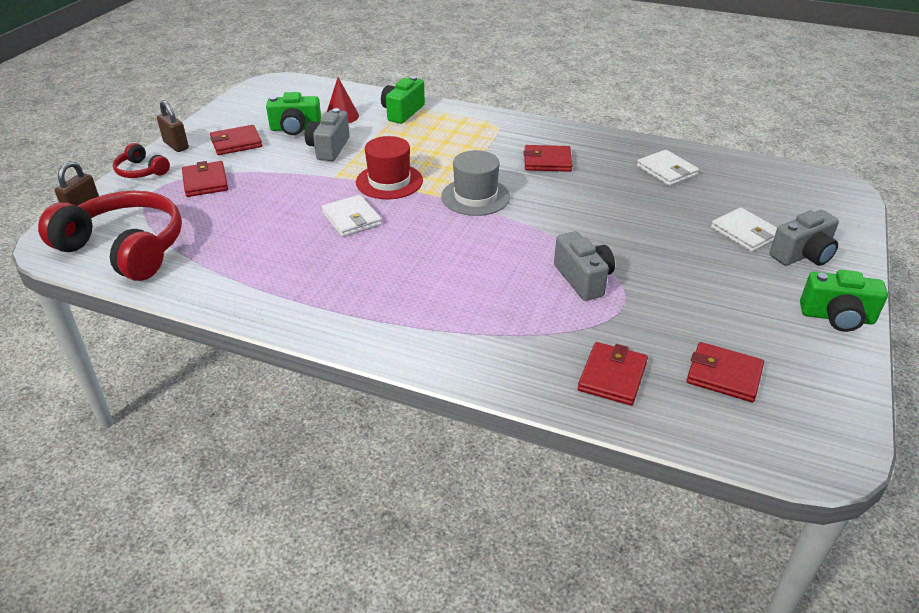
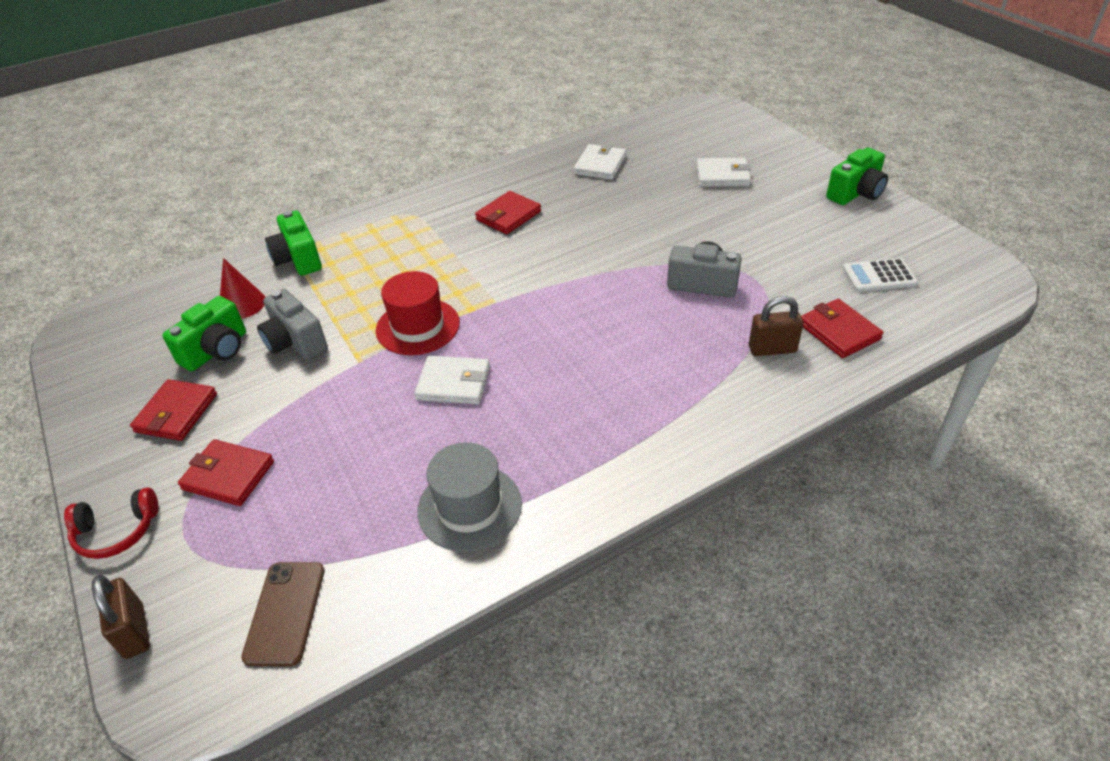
camera: 50 degrees left, 5 degrees up
(125, 248) = (285, 613): red headphones -> brown phone
(176, 145) = (101, 472): brown padlock -> brown padlock (772, 349)
(475, 197) = (513, 284): grey hat -> grey hat (469, 507)
(666, 171) = (600, 165): white wallet -> white wallet turned 75 degrees counterclockwise
(724, 375) = (879, 276): red wallet -> white calculator
(802, 255) = (774, 167): grey camera -> none

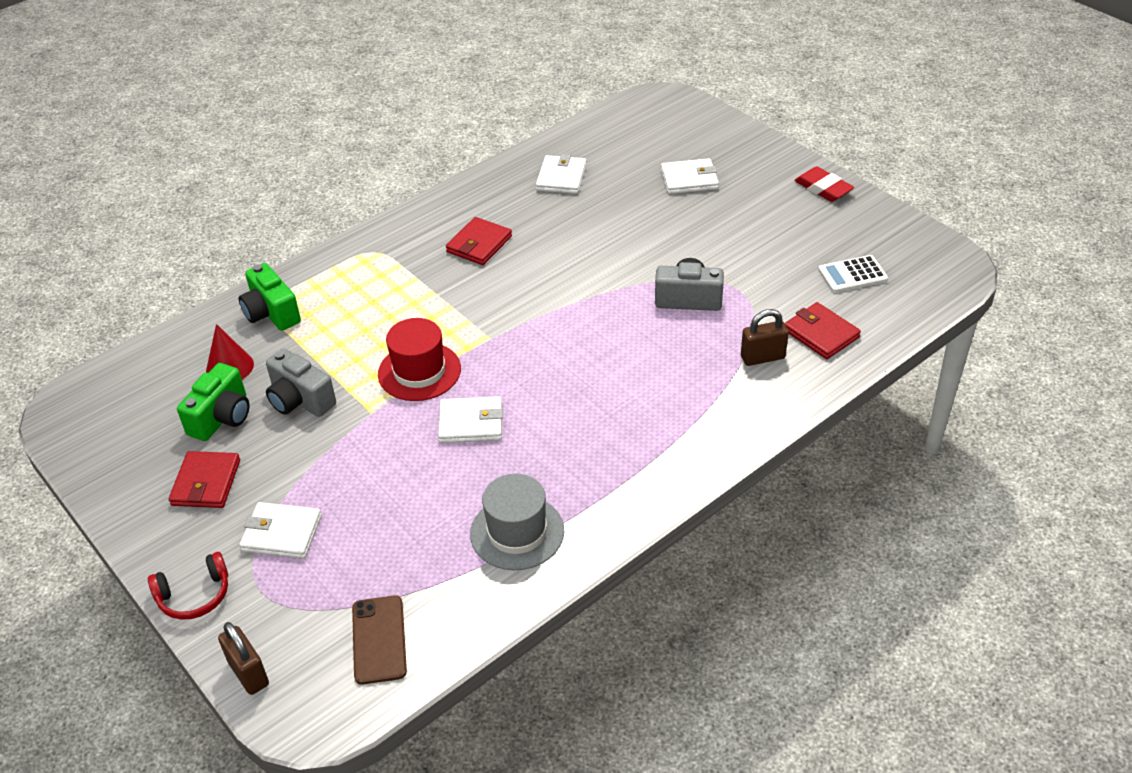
camera: 10 degrees left, 0 degrees up
(228, 475) = (282, 533): red wallet -> white wallet
(856, 193) = (823, 188): green camera -> red eraser

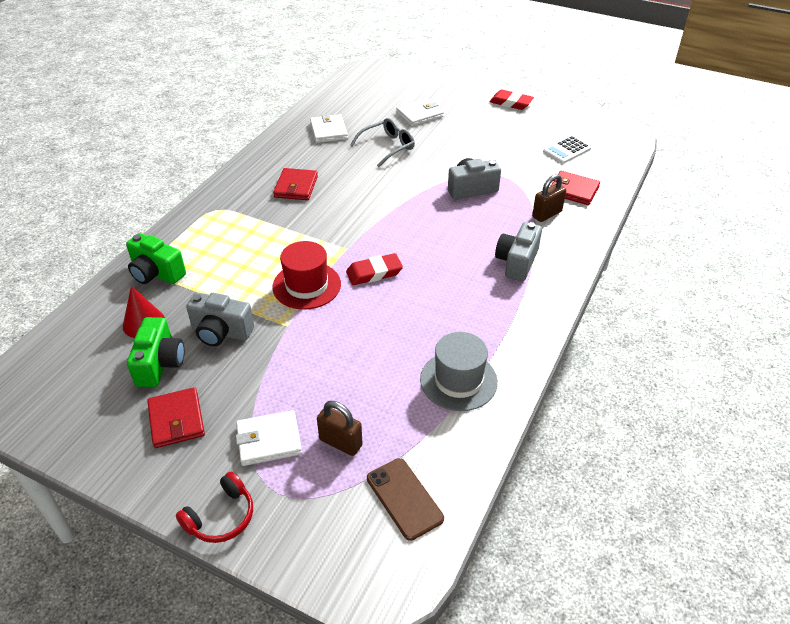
camera: 25 degrees left, 0 degrees up
(249, 673) = (310, 566): brown padlock -> brown padlock (340, 442)
(471, 423) = (371, 312): white wallet -> none
(503, 377) = (374, 273): none -> red eraser
(620, 216) = (387, 147): none -> grey glasses
(681, 410) = (517, 262): none -> grey camera

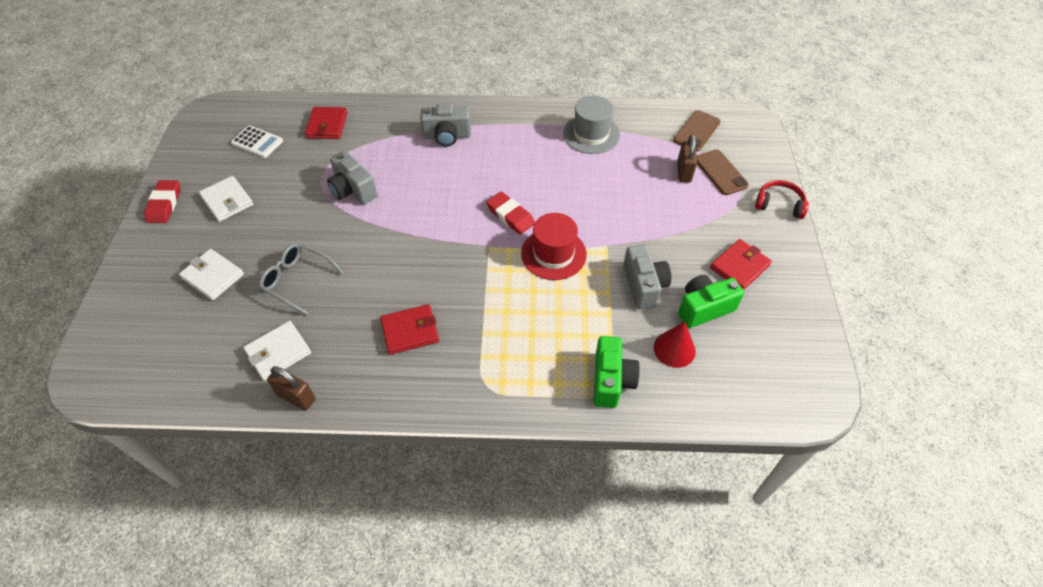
camera: 115 degrees left, 10 degrees up
(269, 440) = (711, 207): white wallet -> white wallet (227, 201)
(315, 482) = (720, 172): none -> brown phone
(547, 214) = (371, 133): brown padlock -> brown padlock (296, 397)

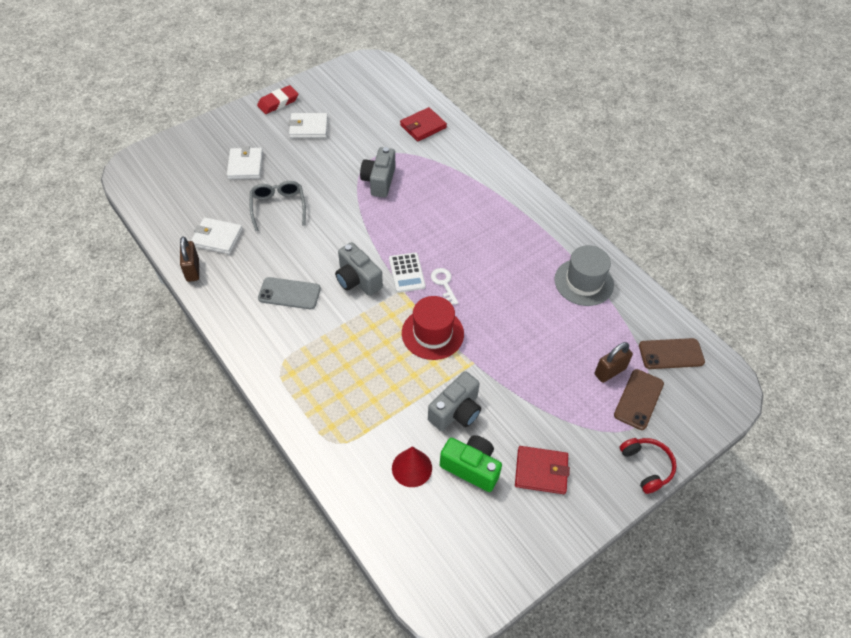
camera: 50 degrees right, 0 degrees up
(227, 201) = (308, 128): white wallet -> white wallet turned 75 degrees clockwise
(257, 142) = (371, 104): white calculator -> white calculator (407, 273)
(410, 331) = (289, 293): red wallet -> grey phone
(447, 136) = (483, 196): grey camera -> grey camera (357, 280)
(510, 216) = (444, 284): red eraser -> white key
(611, 380) = (347, 441): green camera -> none

